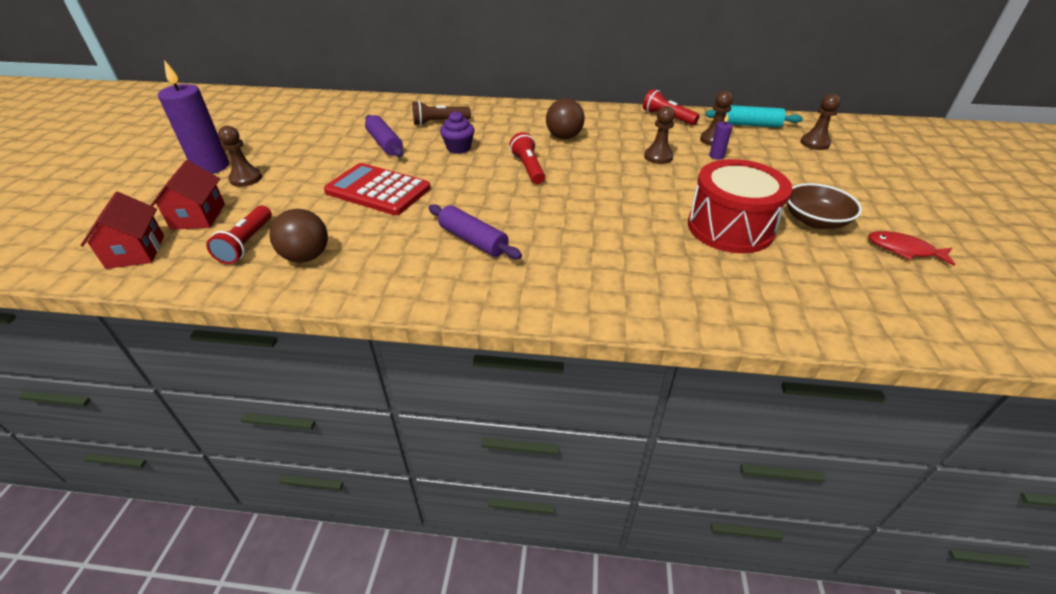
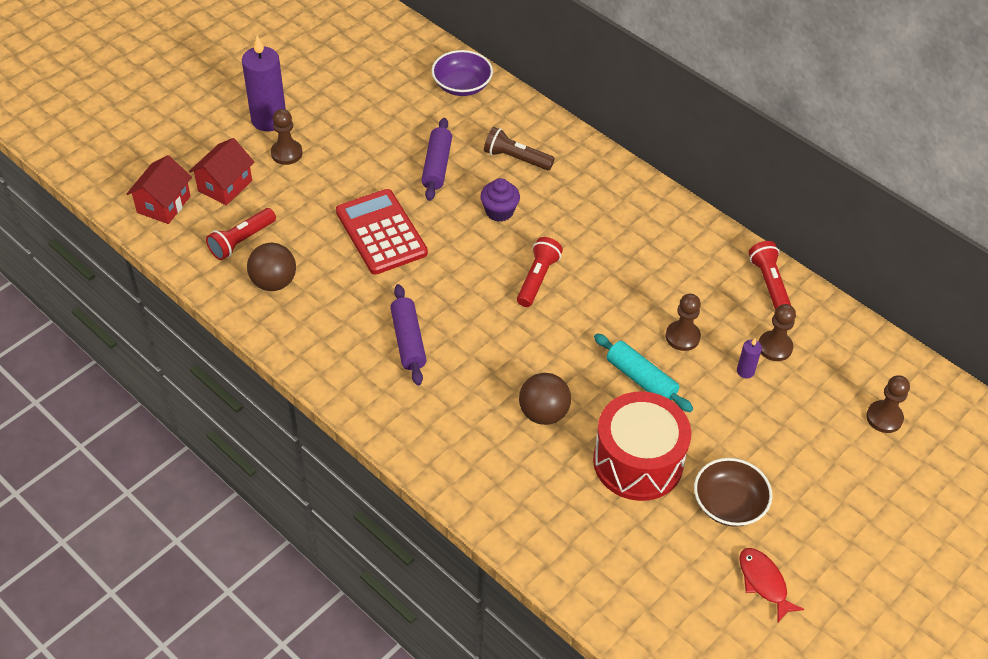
camera: 35 degrees right, 10 degrees up
(361, 105) = (462, 85): none -> purple bowl
(564, 137) = (619, 252): brown ball -> brown ball (543, 413)
(750, 125) = (851, 349): turquoise rolling pin -> turquoise rolling pin (641, 379)

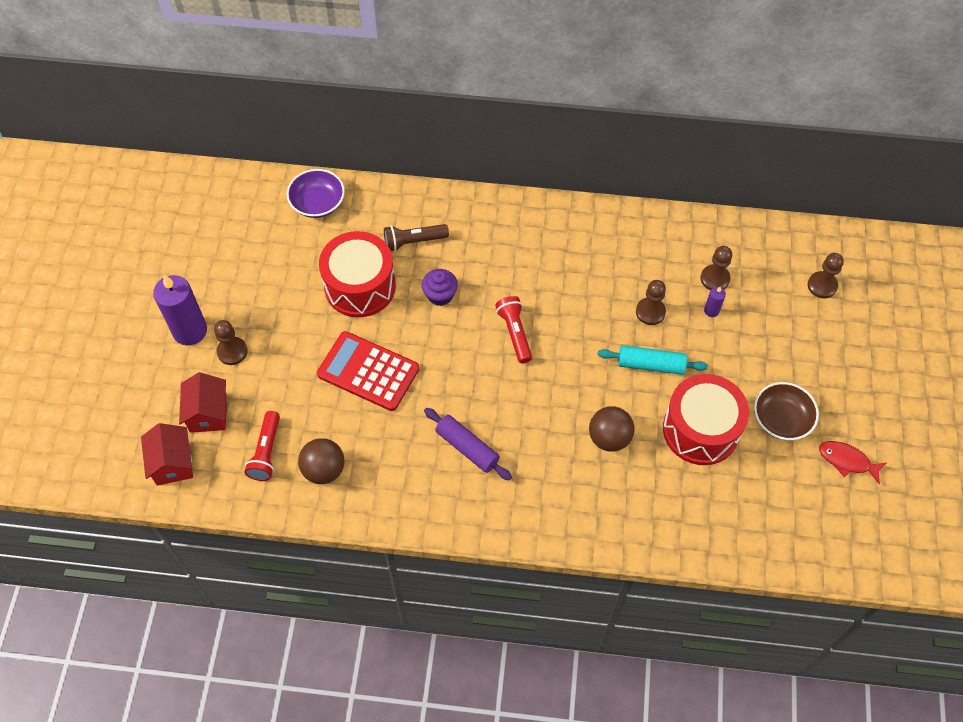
camera: 35 degrees left, 10 degrees up
(437, 166) = (360, 286): purple rolling pin -> red drum
(769, 283) = (671, 230): red flashlight -> none

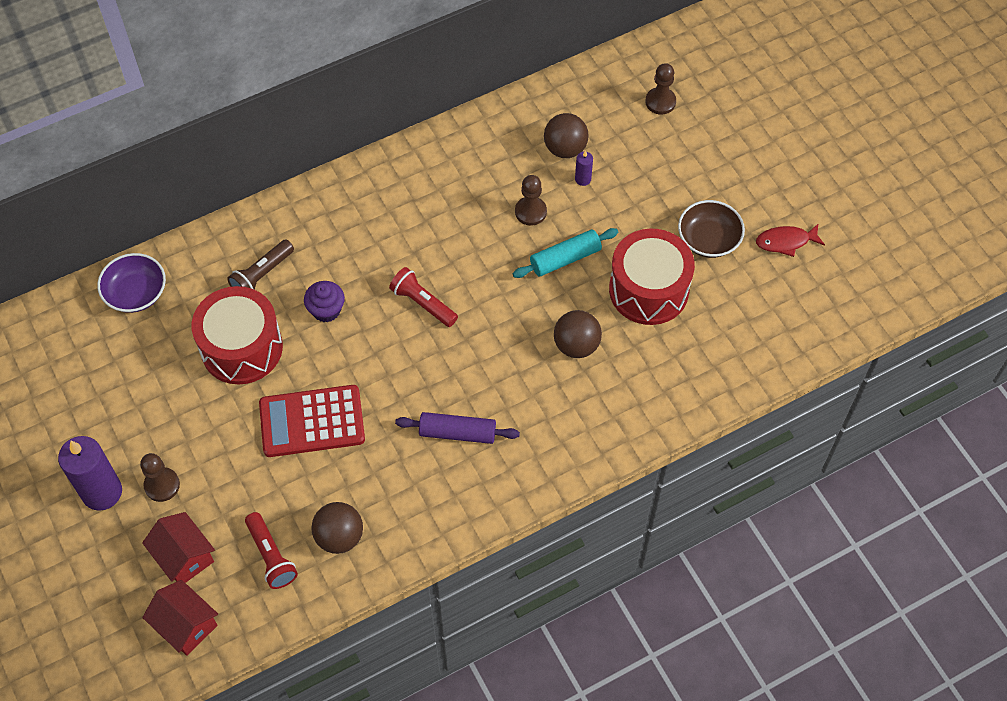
camera: 35 degrees left, 0 degrees up
(715, 279) = (565, 148): brown pawn -> brown ball

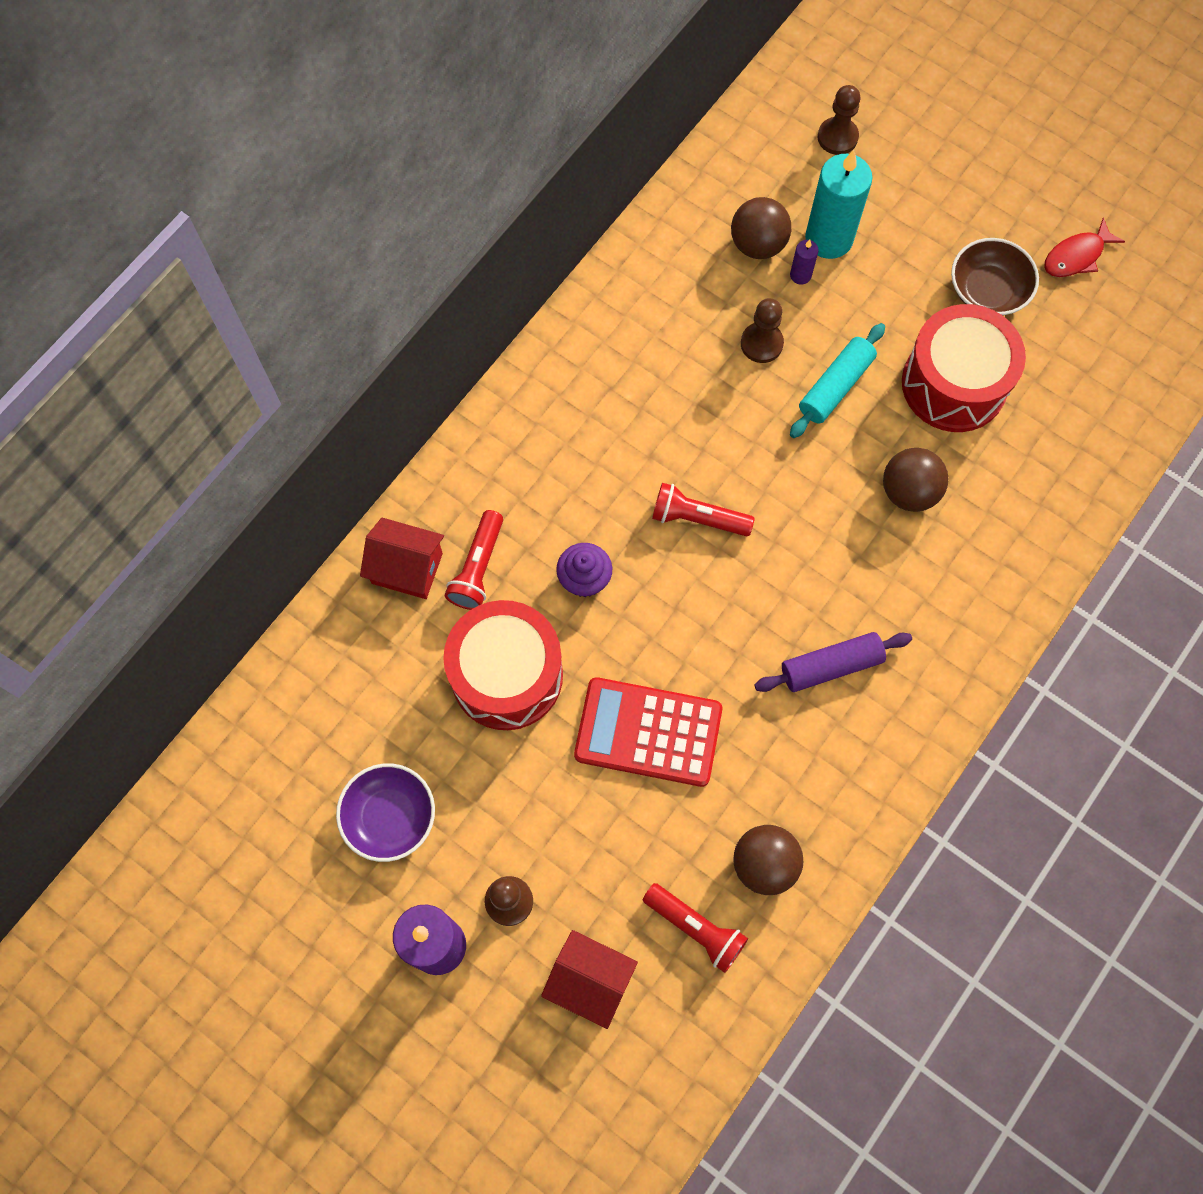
camera: 25 degrees left, 10 degrees up
(136, 293) = (330, 662): purple bowl -> purple bowl (390, 817)
(186, 625) = (642, 1067): red house -> red house (407, 568)
(262, 275) = (478, 568): brown flashlight -> red flashlight
(312, 421) = (648, 732): red calculator -> red calculator turned 45 degrees clockwise
(616, 163) = (829, 238): none -> turquoise candle

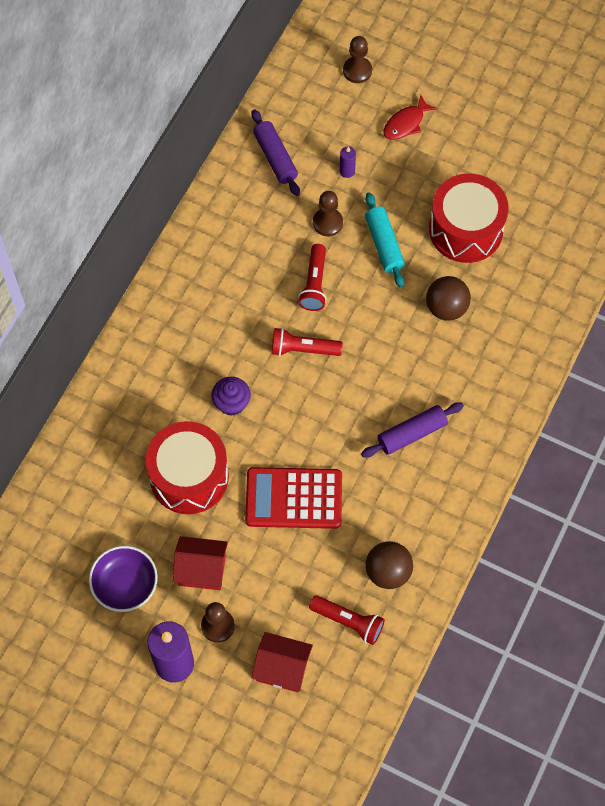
camera: 10 degrees left, 5 degrees down
(407, 568) = (106, 416): red house -> red house (202, 570)
(478, 568) = (156, 407): red flashlight -> red flashlight (314, 284)
(704, 241) = (275, 157): none -> purple rolling pin
(758, 244) = (313, 154): brown ball -> none
(829, 238) = (363, 143): turquoise candle -> none
(835, 386) = (384, 244): turquoise rolling pin -> turquoise rolling pin turned 45 degrees counterclockwise
(988, 290) = (479, 161): brown bowl -> none
(1076, 256) = (537, 129): red fish -> red fish (406, 123)

